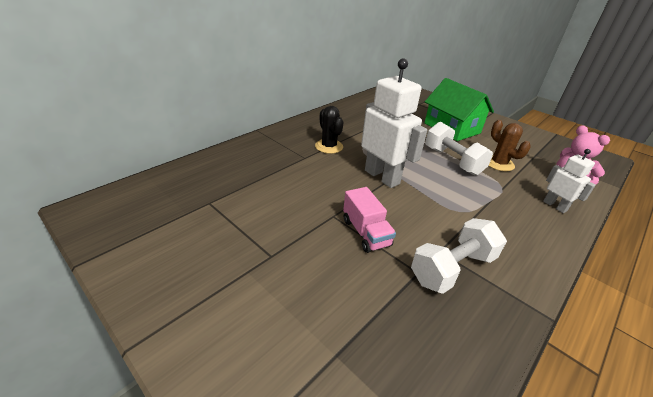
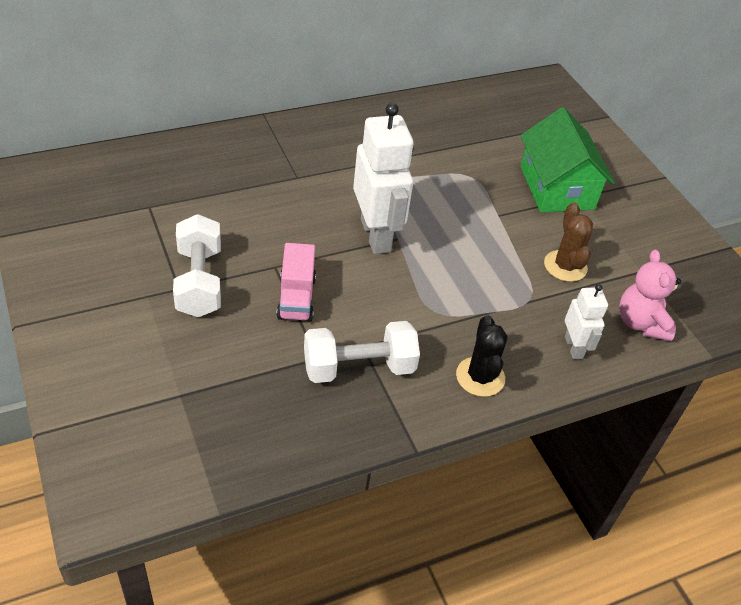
camera: 20 degrees right, 10 degrees up
(329, 146) = (342, 169): black cactus -> black cactus (480, 377)
(452, 161) = (498, 241): white dumbbell -> white dumbbell (199, 281)

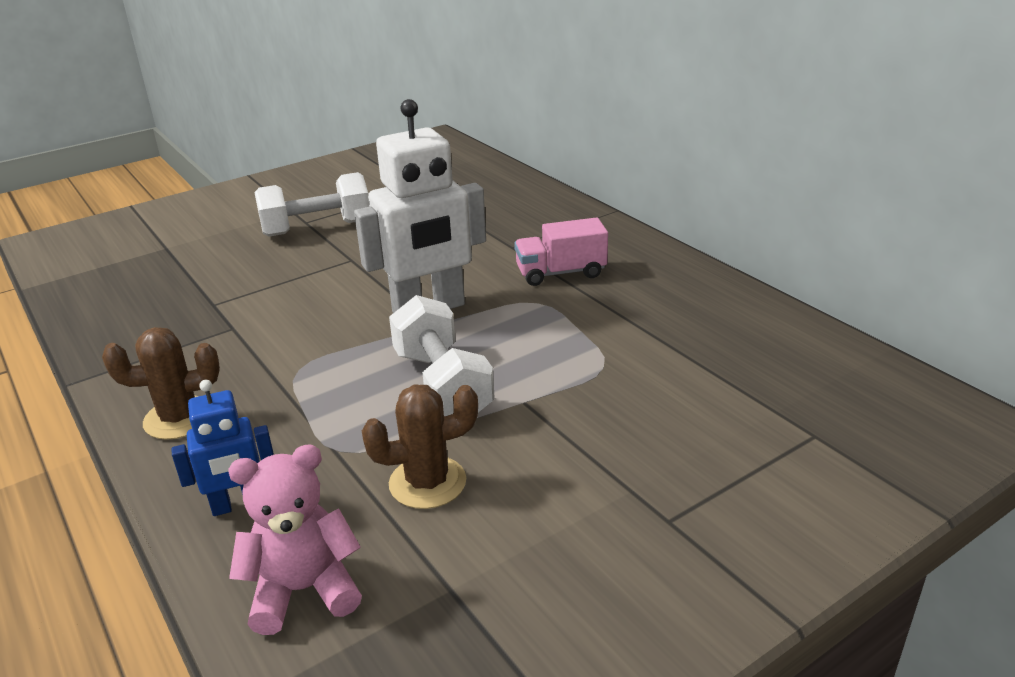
camera: 85 degrees right, 15 degrees down
(296, 298) = (304, 278): pink truck -> pink truck (560, 273)
(359, 368) = (198, 330): white dumbbell -> white dumbbell (442, 385)
(480, 377) = (179, 418): black cactus -> brown cactus
(557, 188) = (636, 458): green house -> none
(574, 347) = (238, 505): white robot -> blue robot

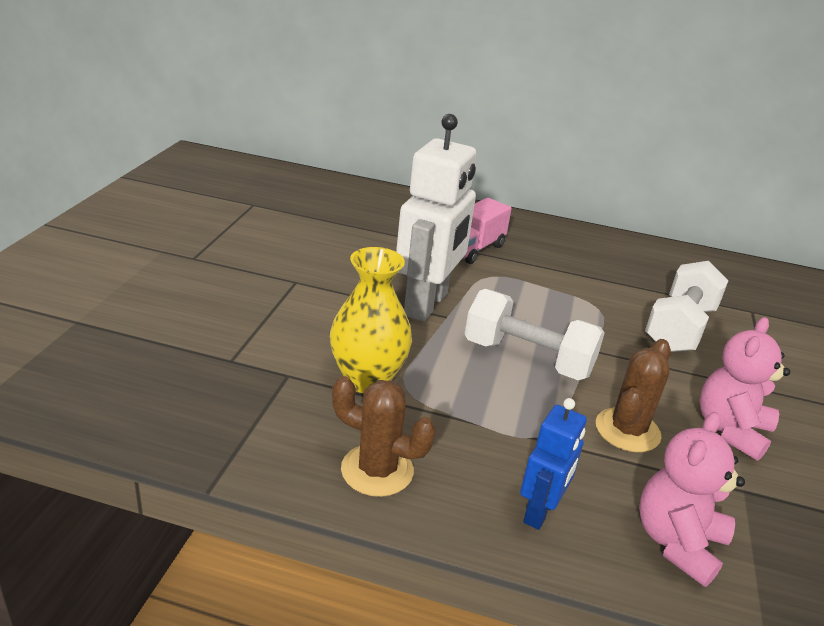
camera: 45 degrees left, 0 degrees up
(179, 418) = (377, 470): brown cactus -> brown cactus turned 75 degrees clockwise
(280, 351) = (367, 379): none -> yellow vase
(317, 228) = (216, 261): white dumbbell -> white dumbbell (679, 328)
(540, 533) = (731, 430): none -> pink teddy bear

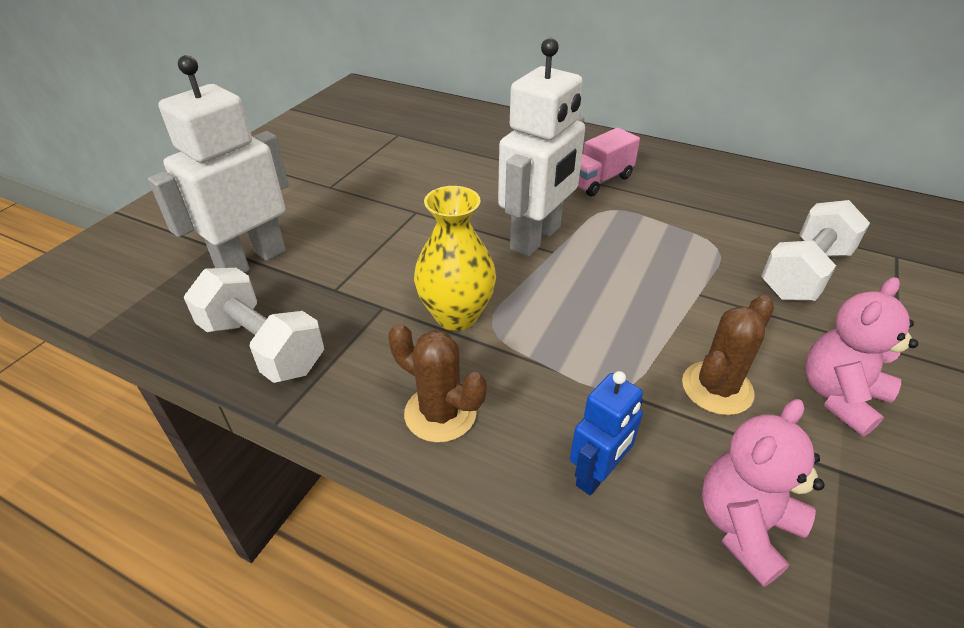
camera: 15 degrees right, 10 degrees up
(127, 335) = (251, 261): none -> white robot
(527, 358) = (626, 301): white dumbbell -> white dumbbell (262, 346)

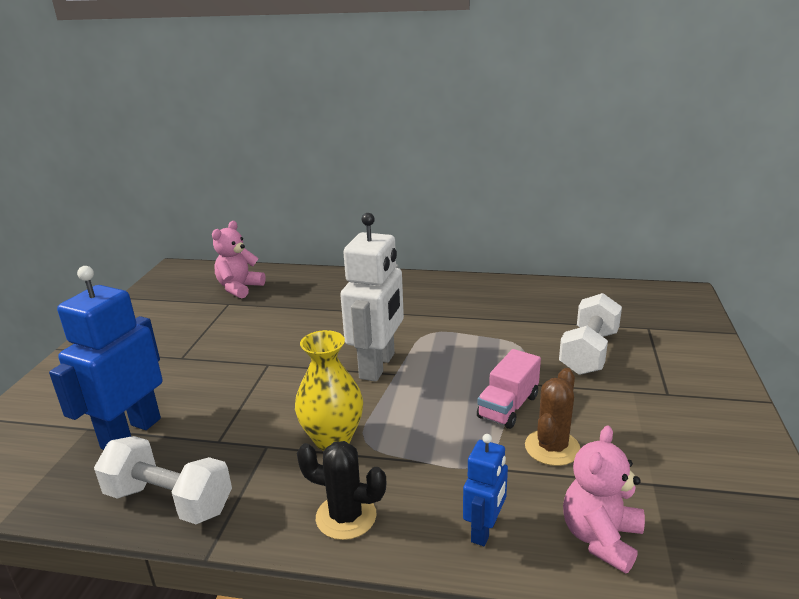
camera: 15 degrees left, 15 degrees down
(251, 261) = (131, 433): white robot -> blue robot
(440, 413) = (346, 516): brown cactus -> black cactus
(598, 180) = (413, 312): pink truck -> pink truck (508, 406)
(839, 396) = (638, 433): pink teddy bear -> pink teddy bear (239, 288)

